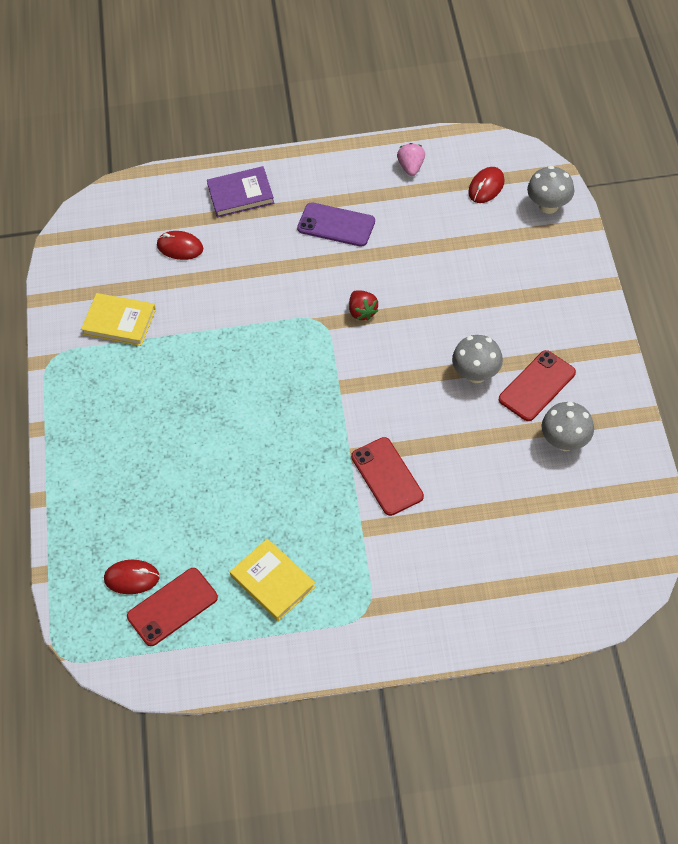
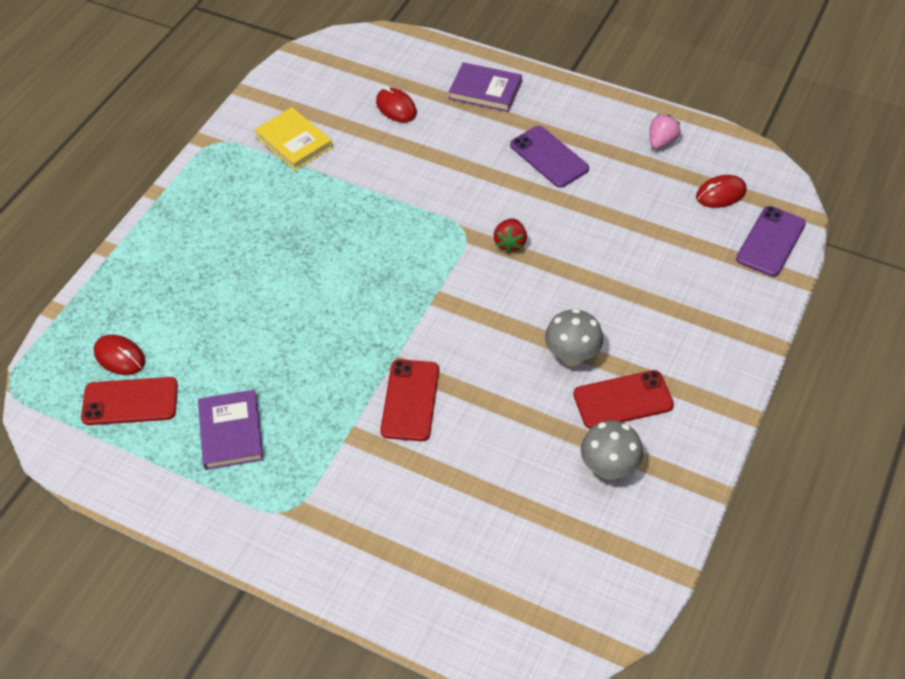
camera: 30 degrees right, 5 degrees down
(273, 581) = (231, 432): yellow book -> purple book
(548, 206) = (770, 241): grey mushroom -> purple phone

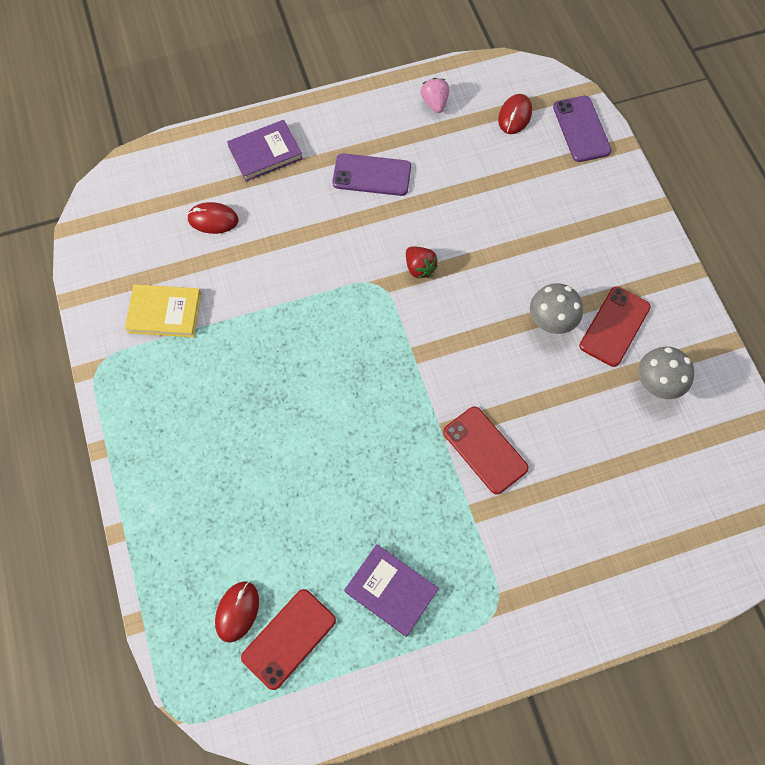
camera: 45 degrees left, 15 degrees up
(119, 357) = (237, 611): red mouse -> red mouse turned 60 degrees counterclockwise

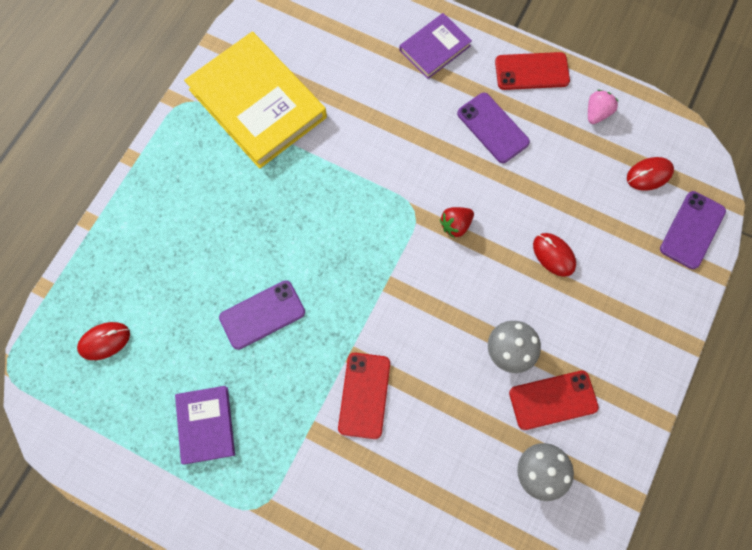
camera: 45 degrees right, 5 degrees up
(164, 313) = (257, 103): yellow book -> yellow book, size x1.94
(213, 219) = (352, 66): red mouse -> red mouse (553, 255)
(265, 153) = (435, 48): purple book -> purple book turned 60 degrees counterclockwise
(289, 638) = (115, 390): red phone -> red phone (532, 71)
(345, 467) = (262, 314): none -> purple phone
(419, 268) = (455, 225): red strawberry -> red strawberry turned 45 degrees clockwise

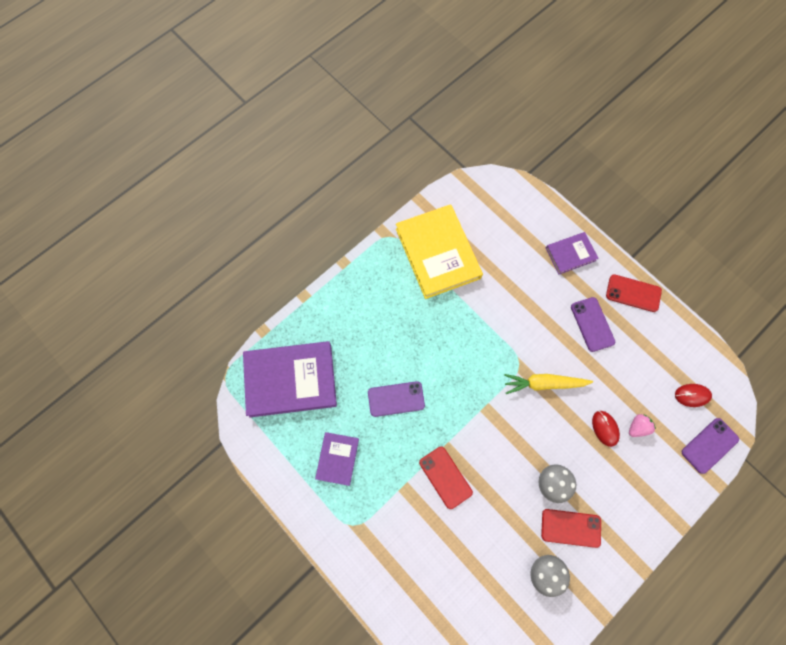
camera: 20 degrees right, 0 degrees up
(104, 341) = (291, 380): red mouse -> purple book
(364, 395) = (445, 477): red phone -> red phone turned 60 degrees counterclockwise
(455, 225) = (544, 383): red strawberry -> yellow carrot
(597, 113) = (669, 338): pink strawberry -> pink strawberry (637, 427)

